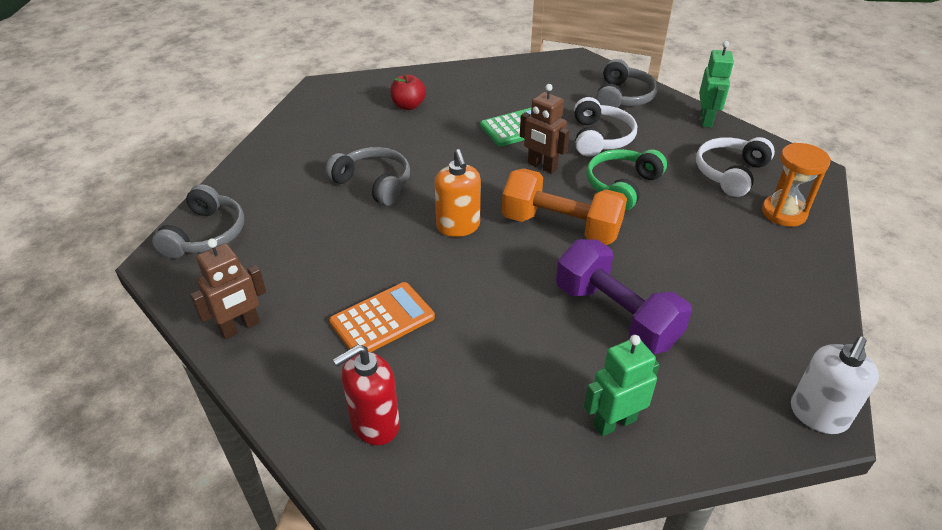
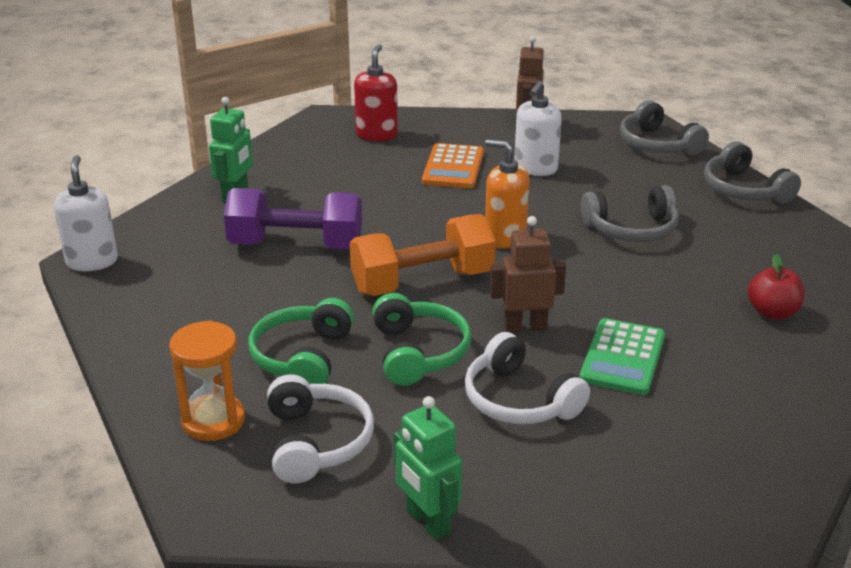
camera: 135 degrees right, 10 degrees down
(328, 272) = (535, 168): none -> white soap dispenser
(623, 97) = (585, 491): grey headphones -> grey headphones (744, 190)
(696, 221) = (303, 357): none -> green headphones

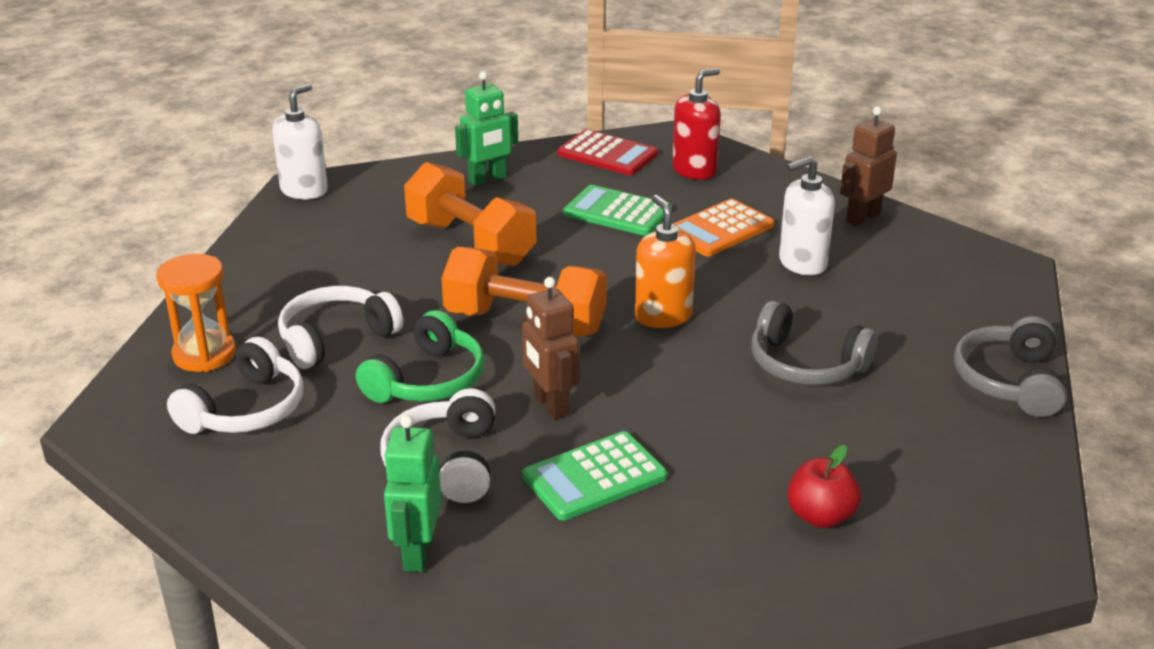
camera: 40 degrees right, 0 degrees up
(296, 245) = (470, 243): purple dumbbell -> orange dumbbell
(298, 146) = (607, 154): none -> red calculator
(303, 357) = (336, 338): green headphones -> white headphones
(368, 182) = (617, 212): none -> green calculator
(427, 522) = (227, 515): green robot -> green robot (417, 553)
(525, 327) = (550, 405): brown robot -> brown robot turned 150 degrees counterclockwise
(657, 144) = (984, 292): grey headphones -> none

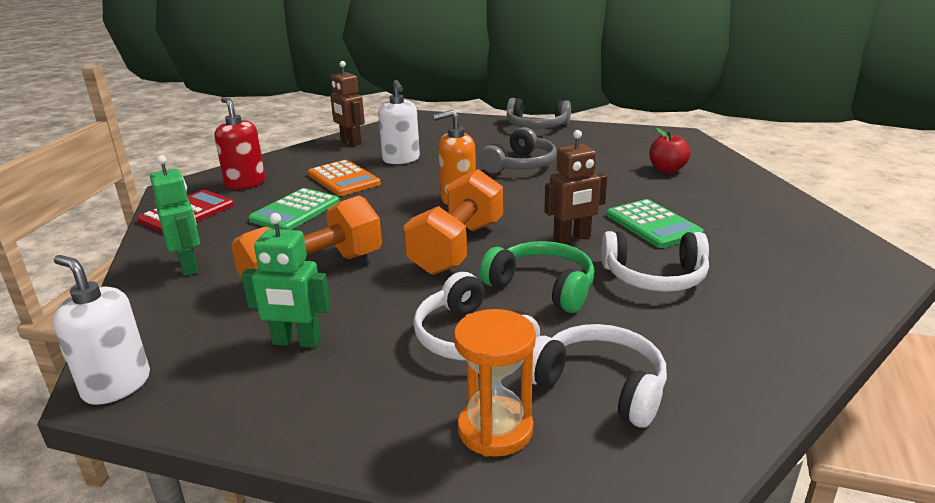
camera: 85 degrees left, 5 degrees down
(417, 553) = (764, 284): green robot -> green robot (296, 342)

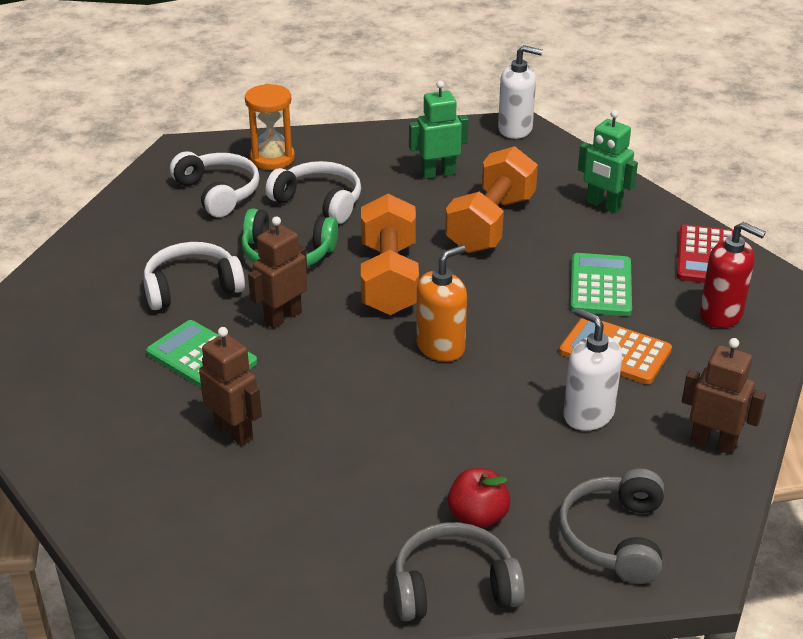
camera: 155 degrees right, 10 degrees up
(520, 165) = (410, 443): grey headphones -> grey headphones (614, 537)
(599, 386) = (218, 193): white headphones -> white headphones turned 135 degrees counterclockwise
(635, 185) = (234, 432): none -> brown robot
(667, 170) = (194, 484): red apple -> red apple (477, 517)

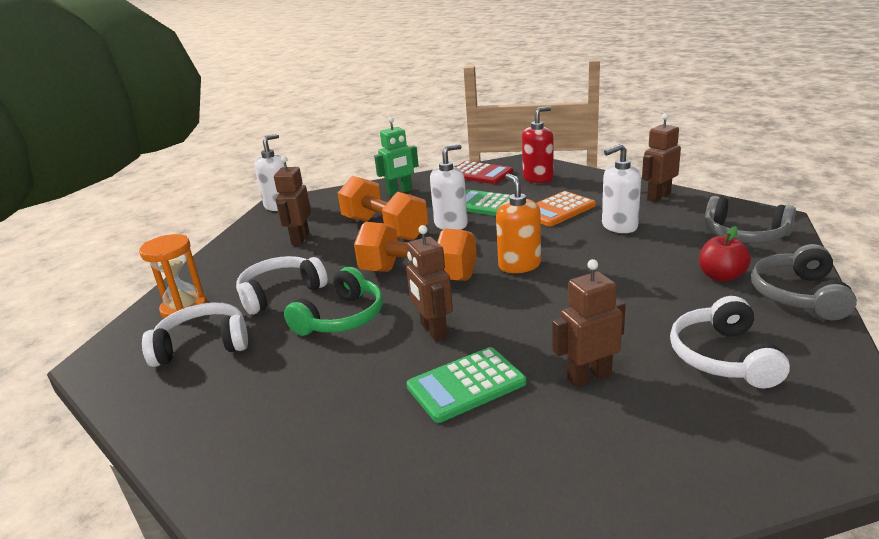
camera: 65 degrees left, 10 degrees down
(192, 287) = (346, 379): white headphones -> white headphones (723, 357)
(438, 173) = (300, 239): green robot -> brown robot
(526, 271) = (451, 224): none -> white soap dispenser

